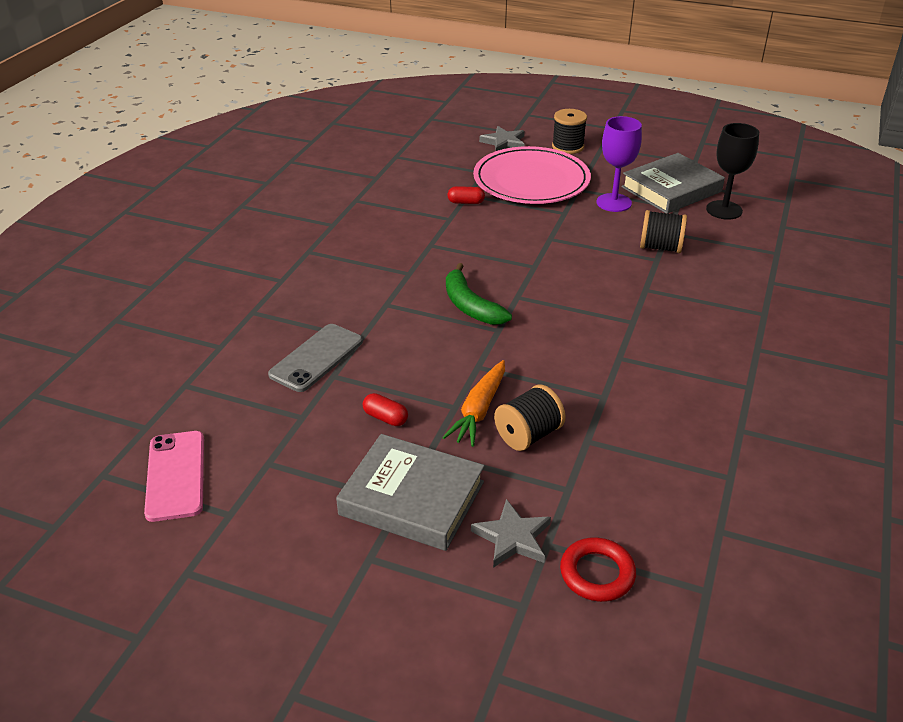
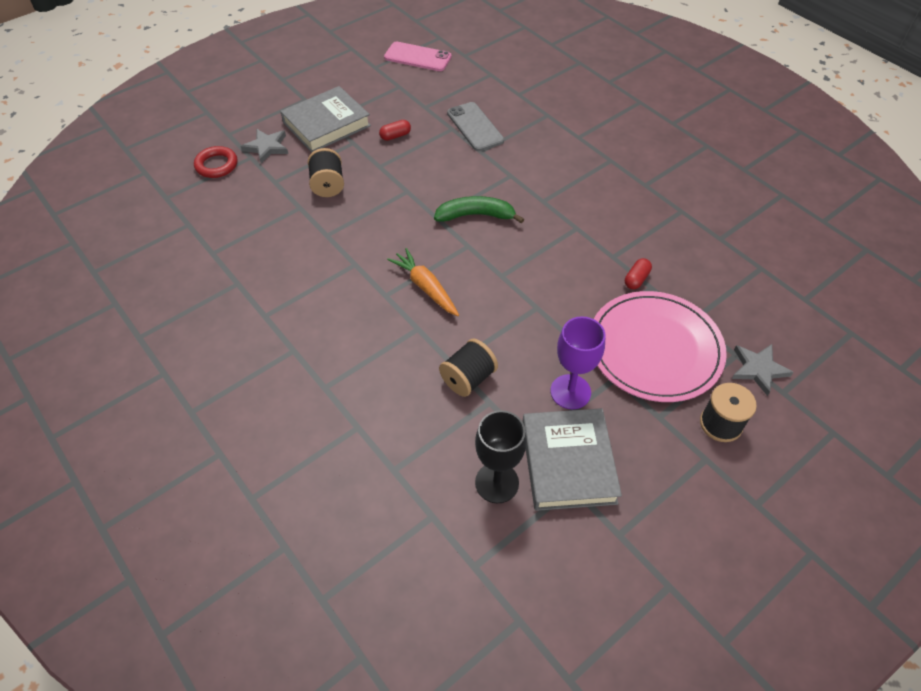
camera: 120 degrees right, 15 degrees up
(479, 410) = (367, 174): orange carrot -> orange carrot (425, 287)

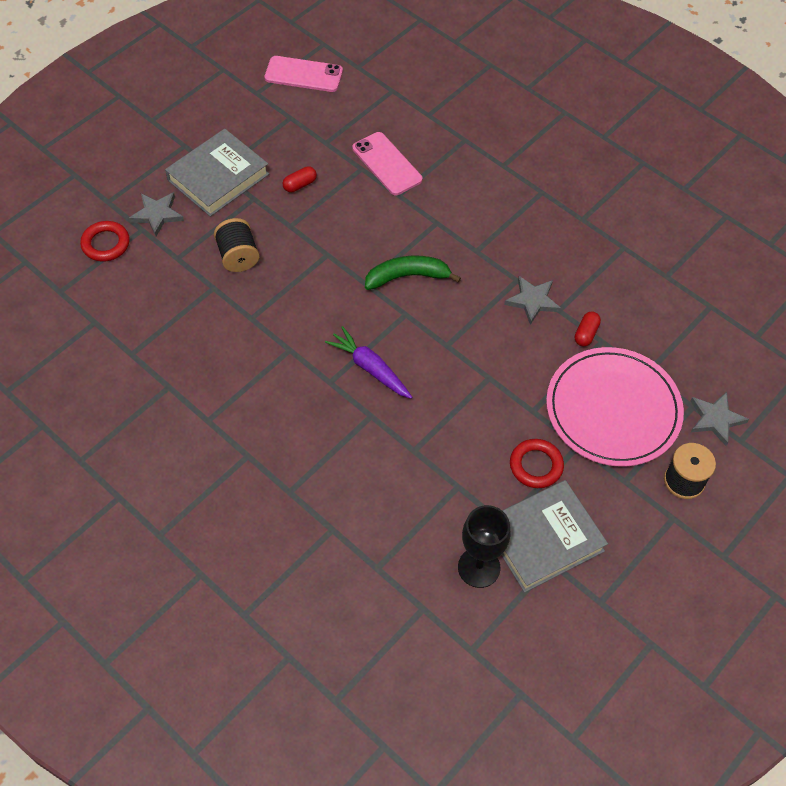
camera: 10 degrees left, 5 degrees up
(425, 287) = (370, 368): orange carrot -> purple carrot
(468, 378) = (432, 464): black spool -> none
(475, 127) = (387, 164): grey phone -> pink phone
(568, 462) = (543, 539): grey book -> grey book turned 75 degrees clockwise
(570, 392) = (536, 465): purple goblet -> red ring
(589, 246) = (532, 301): none -> grey star

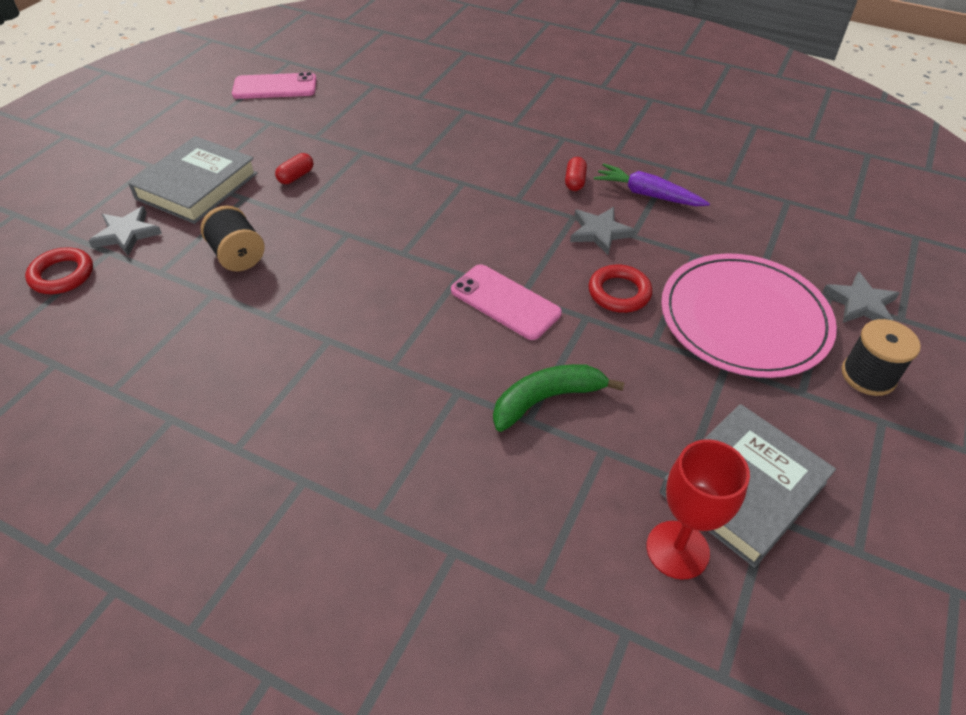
camera: 15 degrees left, 10 degrees down
(370, 368) = (438, 338): purple carrot -> purple carrot (647, 195)
(387, 164) = (389, 143): pink phone -> pink phone (505, 302)
(407, 276) = (449, 237): green banana -> green banana (546, 399)
(479, 567) = (677, 549): black goblet -> red goblet
(536, 465) = (688, 401): red ring -> red ring (619, 293)
(586, 334) = (673, 251): red capsule -> red capsule (575, 182)

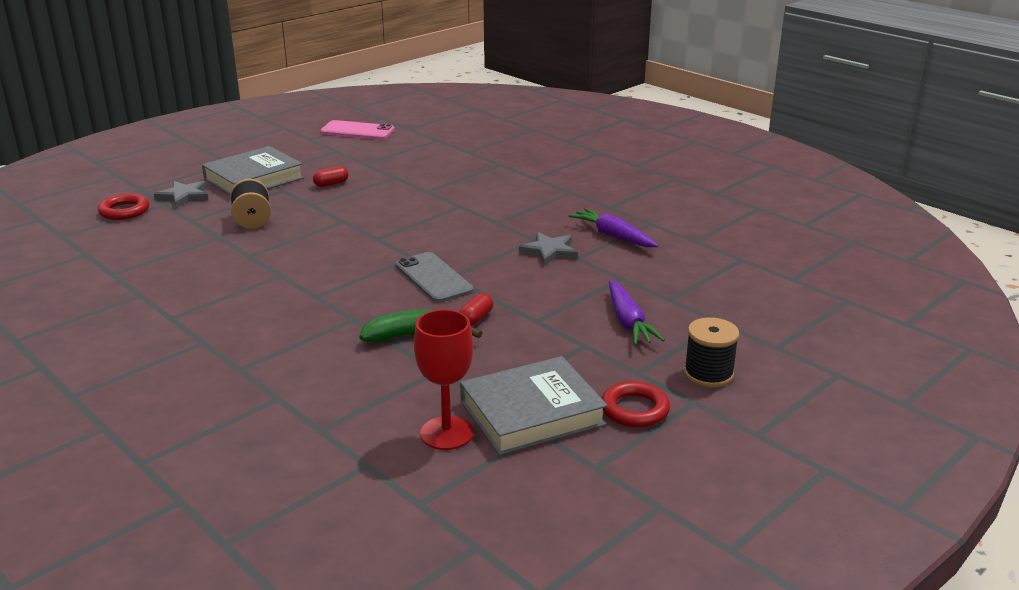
camera: 20 degrees right, 20 degrees down
(505, 302) = (433, 278): pink phone -> grey phone
(575, 182) = (556, 219): red capsule -> red capsule (476, 318)
(619, 293) = (533, 288): red ring -> red ring (634, 409)
(744, 318) = (628, 322): pink plate -> purple carrot
(861, 303) = (747, 331): grey star -> none

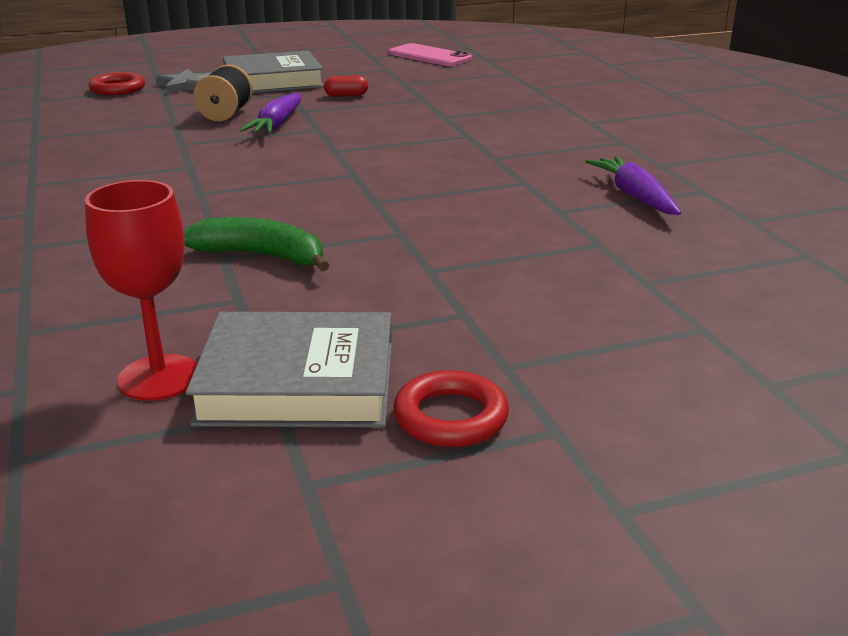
camera: 25 degrees right, 0 degrees up
(433, 278) = (353, 199): grey phone -> none
(476, 318) = (354, 252): red capsule -> none
(549, 252) = (529, 198): grey star -> none
(628, 322) = (557, 298): purple carrot -> purple carrot (277, 124)
(708, 374) = (617, 396): black spool -> none

